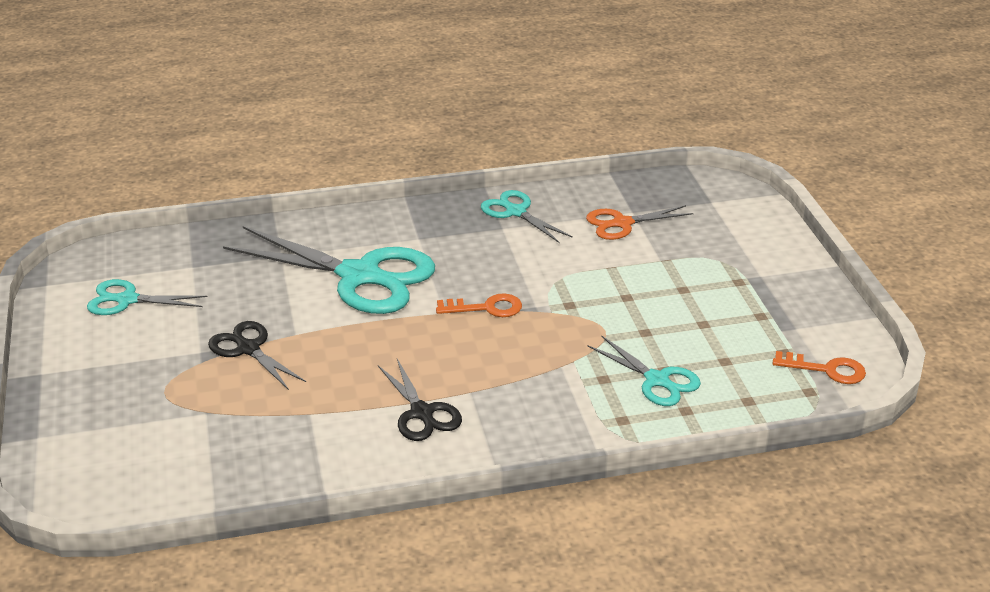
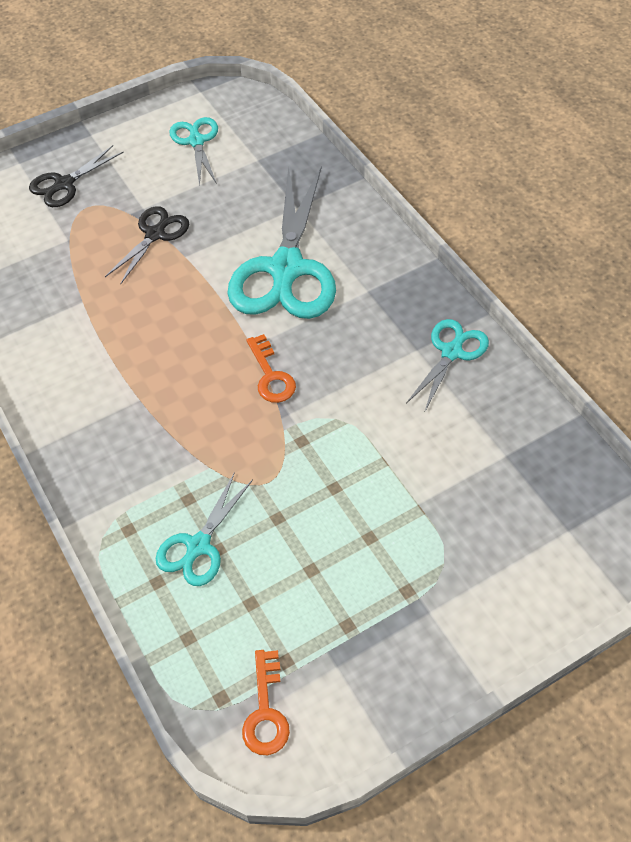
camera: 75 degrees right, 20 degrees up
(422, 413) = (100, 374): black scissors -> black scissors (64, 184)
(622, 223) = (475, 451): orange scissors -> none

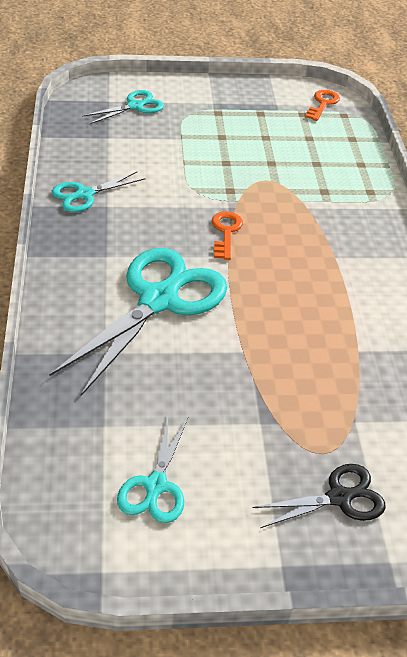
camera: 160 degrees left, 10 degrees down
(155, 234) = (261, 386): black scissors -> none
(198, 546) = (328, 169): turquoise scissors -> turquoise scissors (135, 106)

